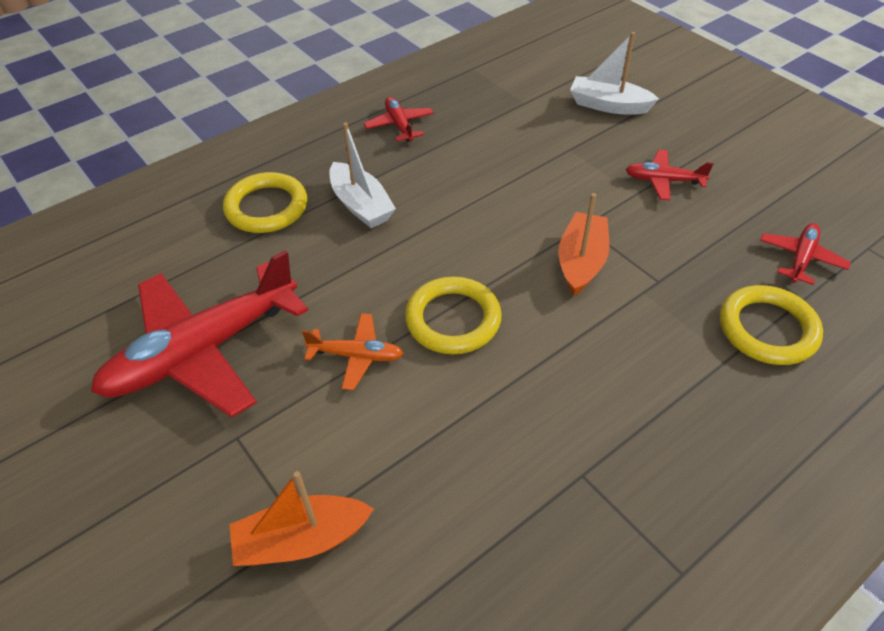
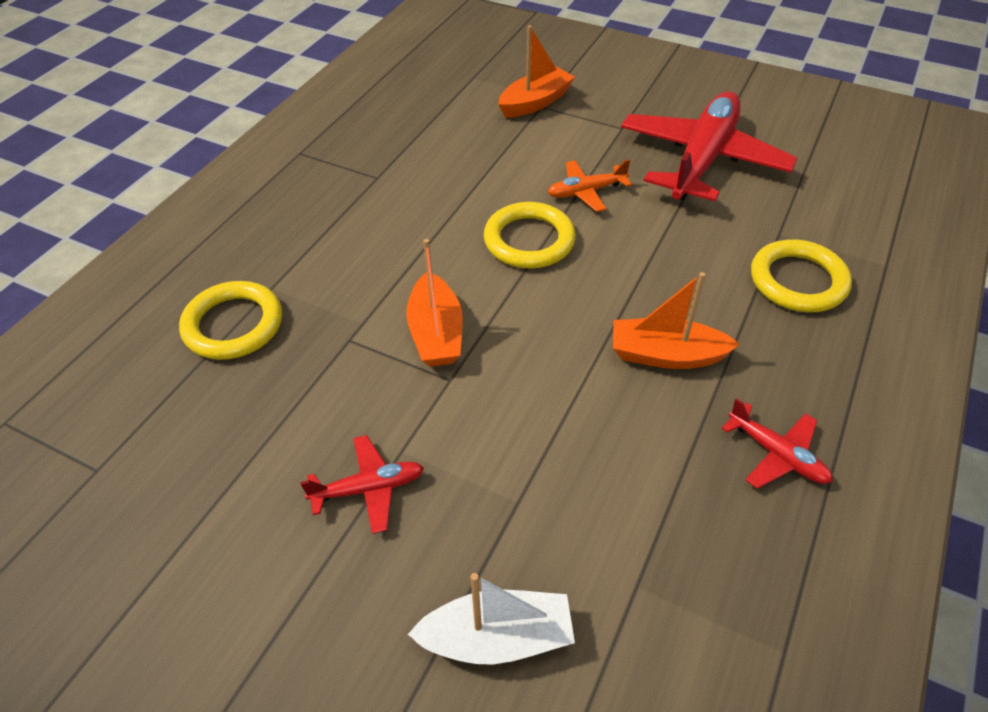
camera: 155 degrees right, 0 degrees up
(361, 205) = (708, 317): white boat -> none
(415, 192) = (666, 355): none -> orange boat
(800, 258) = (187, 422): red plane -> none

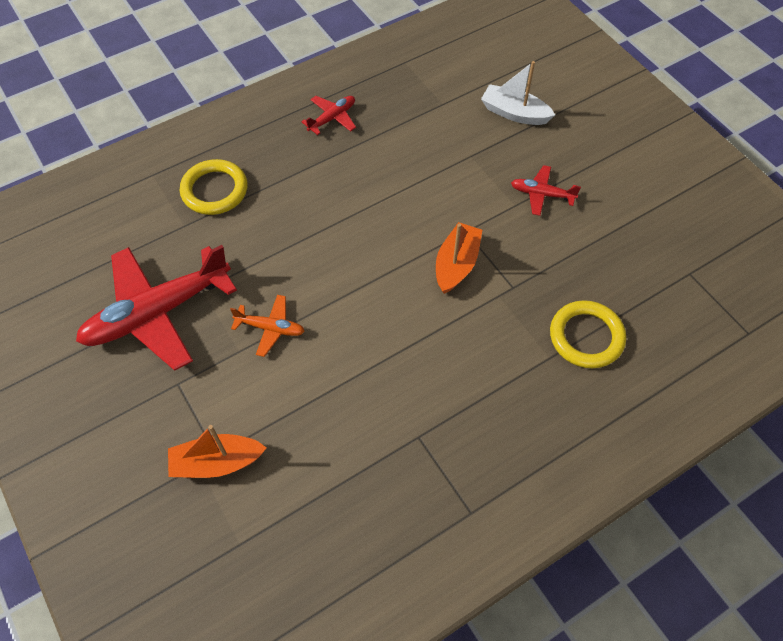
camera: 150 degrees left, 10 degrees up
(529, 240) = (347, 305): yellow ring -> none
(666, 355) = (335, 186): orange boat -> none
(777, 454) = (332, 118): red plane -> red plane turned 60 degrees clockwise

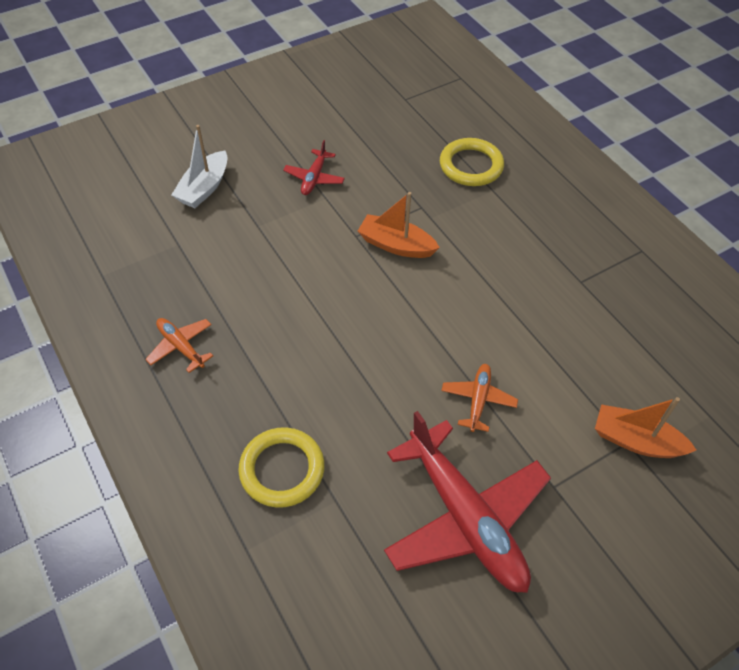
camera: 90 degrees left, 5 degrees down
(217, 462) = (636, 441): orange boat -> orange boat turned 120 degrees clockwise
(332, 118) = (181, 346): red plane -> orange plane

